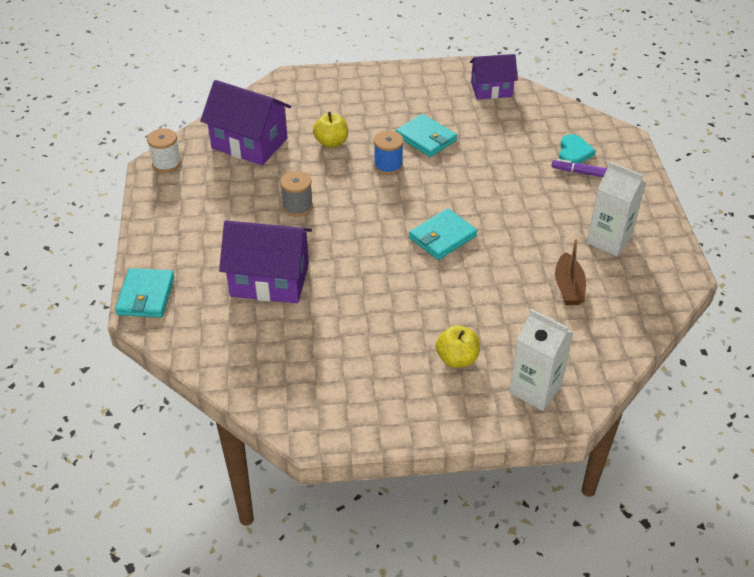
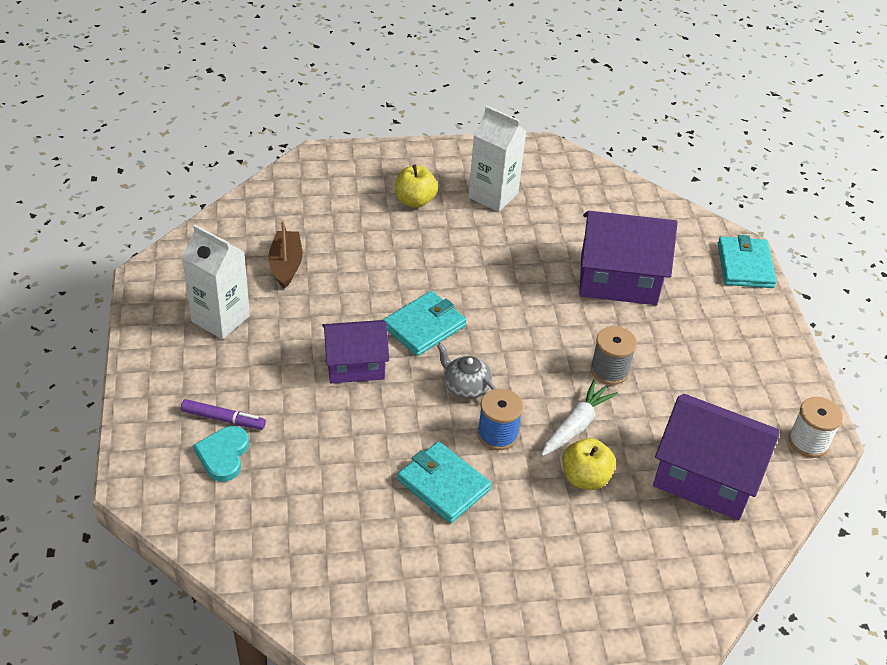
camera: 175 degrees right, 0 degrees up
(332, 171) = (575, 426): none -> white carrot
(409, 194) = (465, 387): none -> grey teapot
(491, 89) = (328, 596): purple house -> purple house (355, 365)
(535, 389) = (343, 175): white carton -> white carton (493, 195)

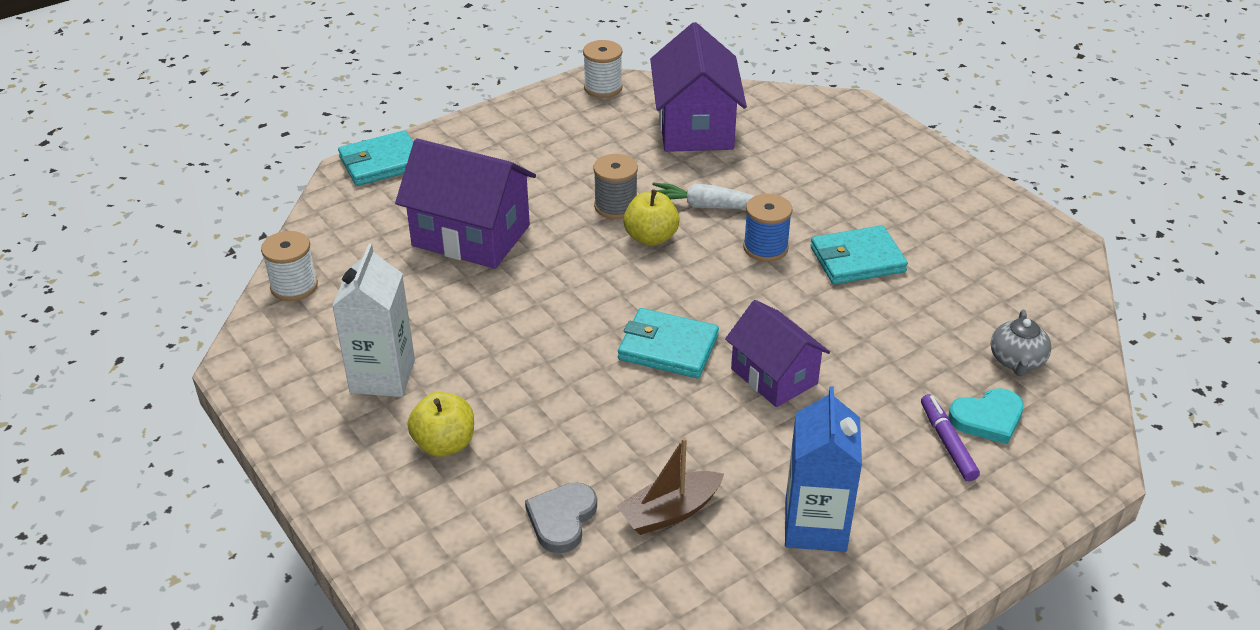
camera: 115 degrees left, 5 degrees down
(220, 319) = (815, 526): white carton -> blue carton
(319, 223) = (562, 519): none -> grey heart
(444, 485) = (857, 259): turquoise wallet -> turquoise wallet turned 60 degrees clockwise
(465, 387) = (726, 287): grey teapot -> grey teapot (1017, 361)
(585, 478) = (762, 185): yellow apple -> yellow apple (651, 237)
(610, 185) = (294, 286): none -> white spool
(618, 279) = (471, 236): purple house -> purple house turned 45 degrees counterclockwise

